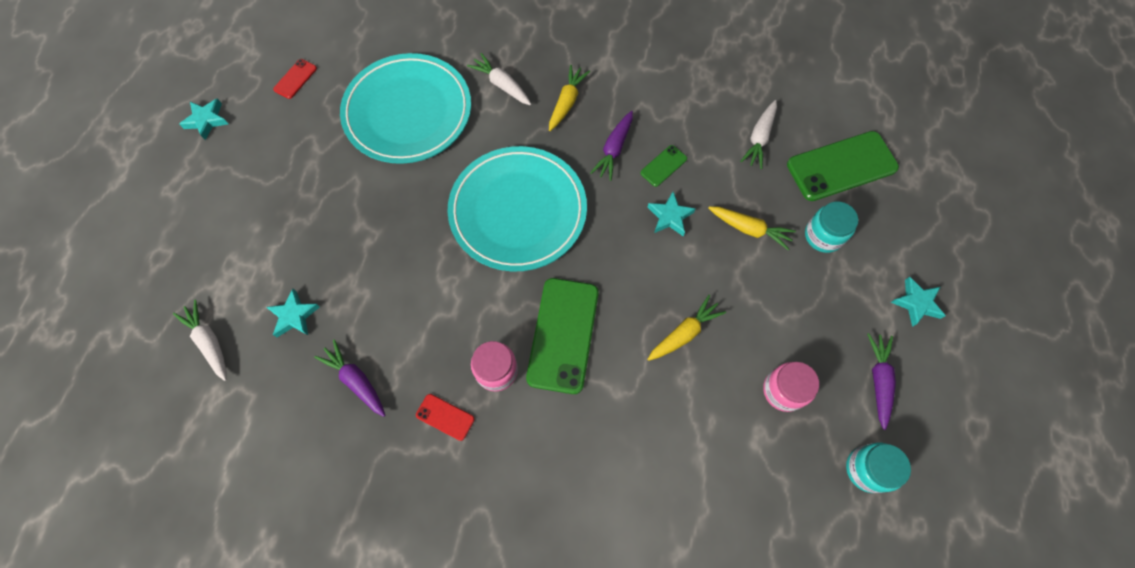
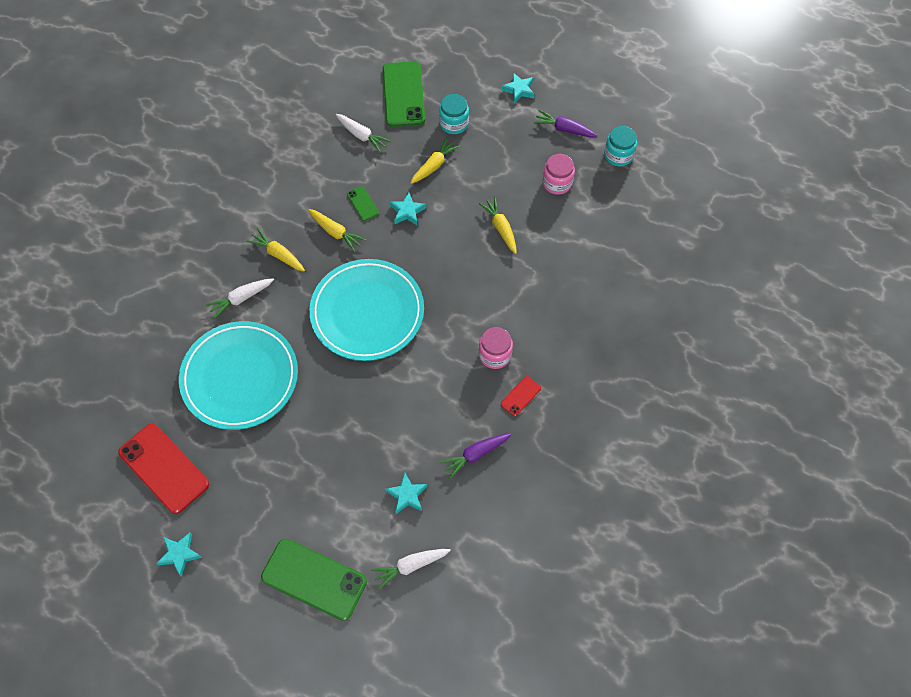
camera: 75 degrees left, 5 degrees down
(295, 79) = (164, 468): red phone -> red phone, size x2.16
(563, 335) = (480, 305): green phone -> green phone (314, 579)
(614, 149) = (335, 233): purple carrot -> yellow carrot

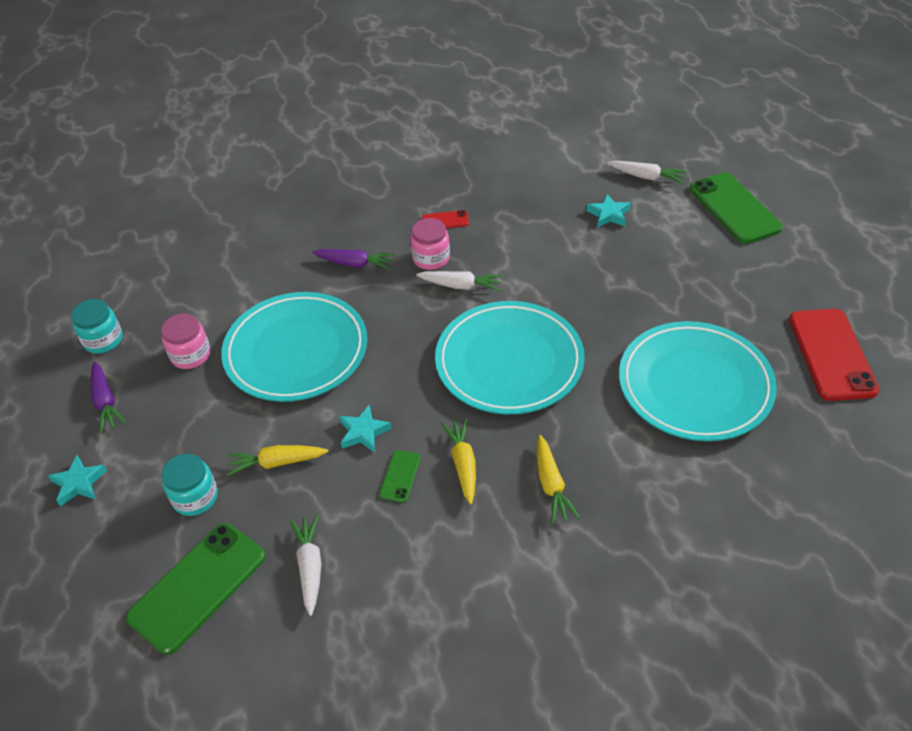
camera: 135 degrees left, 15 degrees down
(179, 554) = (851, 283): turquoise star -> none
(241, 299) = (635, 463): white carrot -> white carrot (461, 286)
(475, 455) = (525, 207): purple carrot -> purple carrot (355, 264)
(501, 228) = (296, 351): yellow carrot -> turquoise plate

